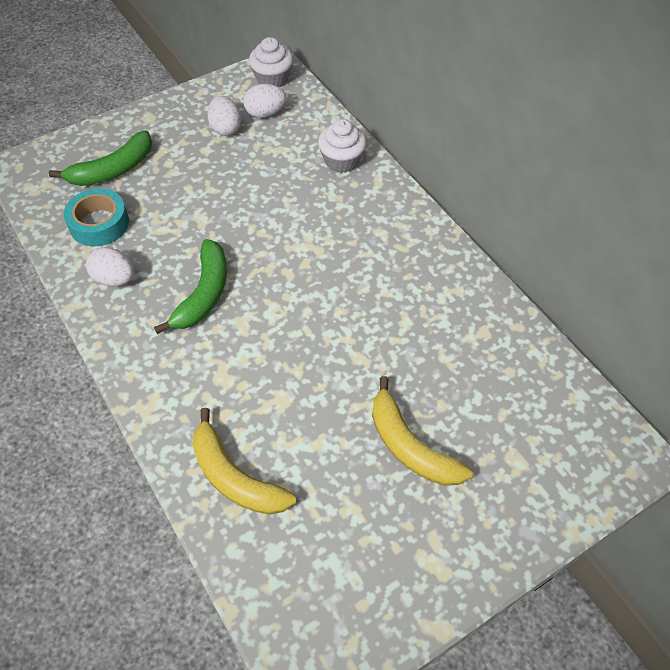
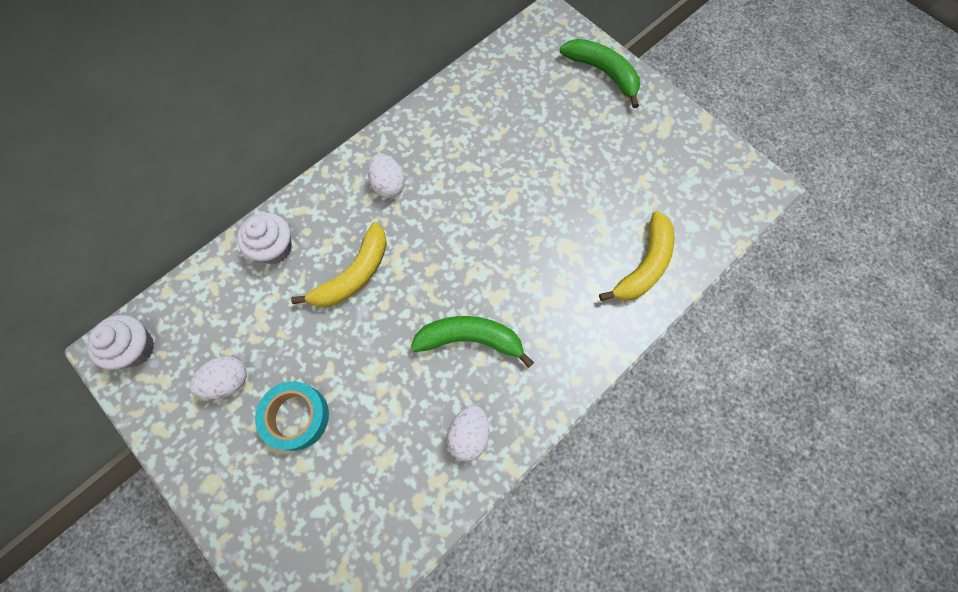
camera: 100 degrees left, 15 degrees up
(99, 224) = (395, 481): turquoise tape -> turquoise tape (296, 417)
(113, 170) = (308, 496): green banana -> green banana (603, 73)
(265, 113) = (199, 342): white egg -> white egg (388, 185)
(410, 446) = (582, 150): yellow banana -> yellow banana (354, 275)

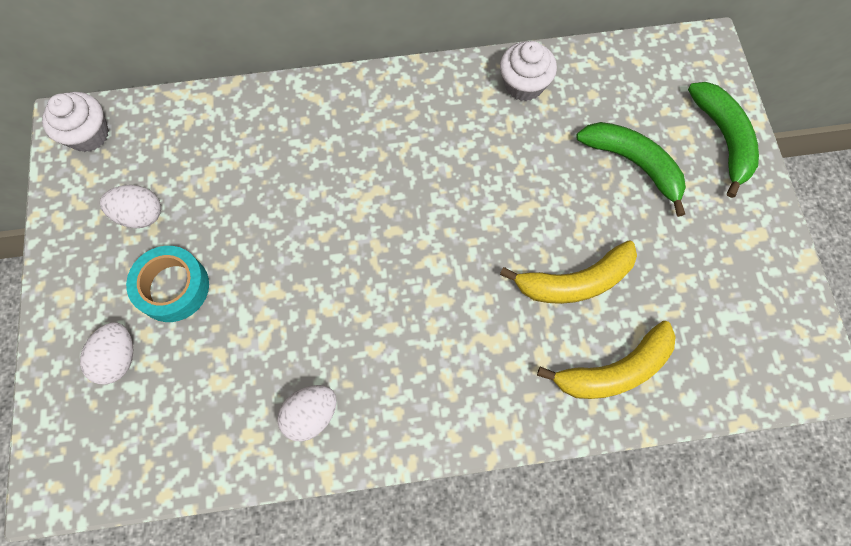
camera: 35 degrees right, 0 degrees up
(274, 248) = (265, 118): white cupcake -> white cupcake (523, 84)
(354, 275) = (317, 189): yellow banana -> yellow banana (575, 281)
(388, 185) = (412, 122): white egg -> white egg (118, 358)
(470, 339) = (379, 324): green banana -> green banana (633, 164)

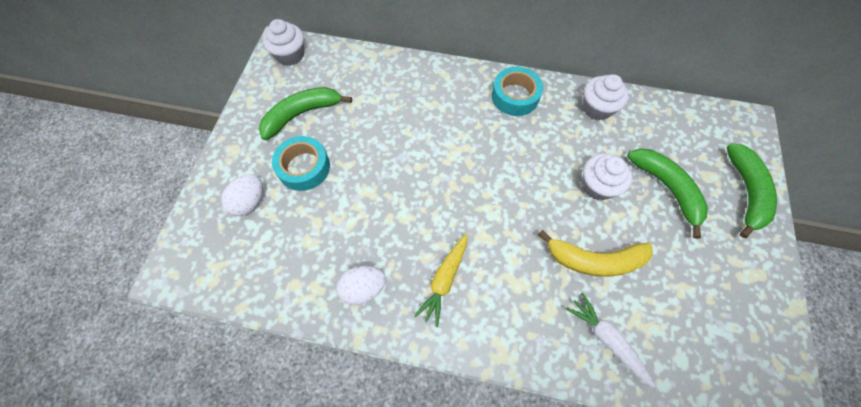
camera: 20 degrees right, 5 degrees down
(140, 215) = (302, 114): white egg -> green banana
(406, 369) = (444, 280): none -> yellow carrot
(416, 100) = (515, 96): none -> turquoise tape
(552, 187) = (597, 186): none -> white cupcake
(614, 370) = (607, 339): yellow banana -> white carrot

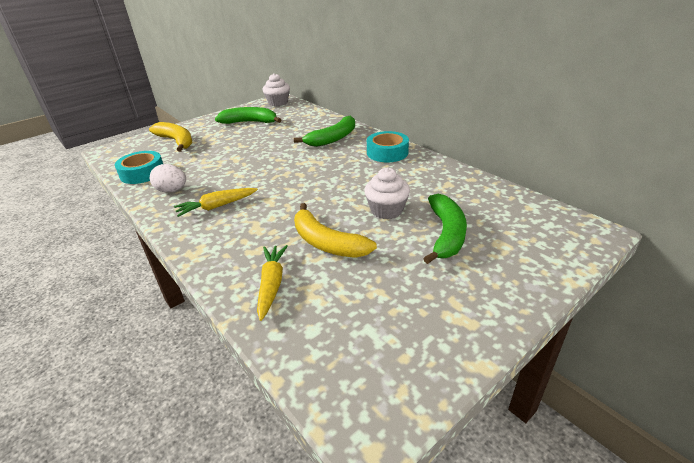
camera: 40 degrees right, 30 degrees down
(250, 202) = (176, 141): white egg -> yellow banana
(304, 167) = (220, 139): turquoise tape -> turquoise tape (142, 173)
(597, 108) = (444, 176): white cupcake -> none
(607, 339) = (271, 284): white carrot -> yellow carrot
(746, 192) = (529, 268): green banana -> green banana (333, 138)

